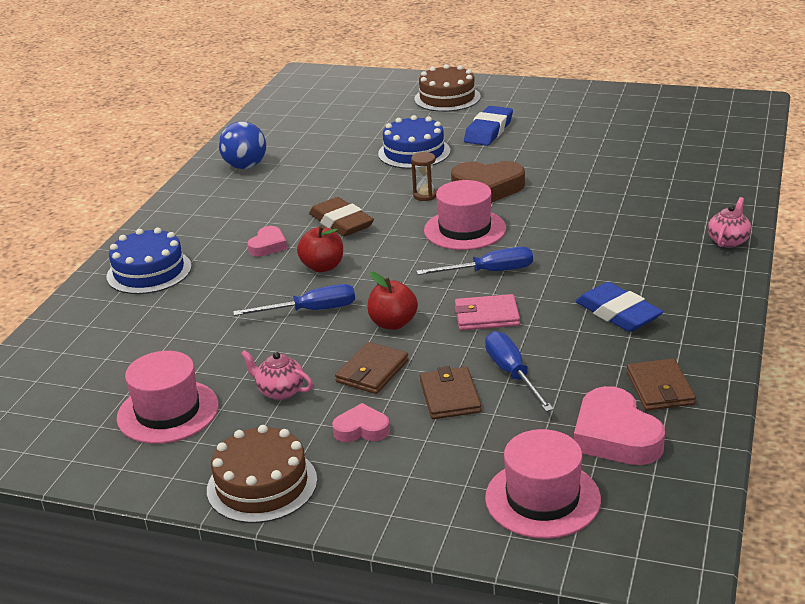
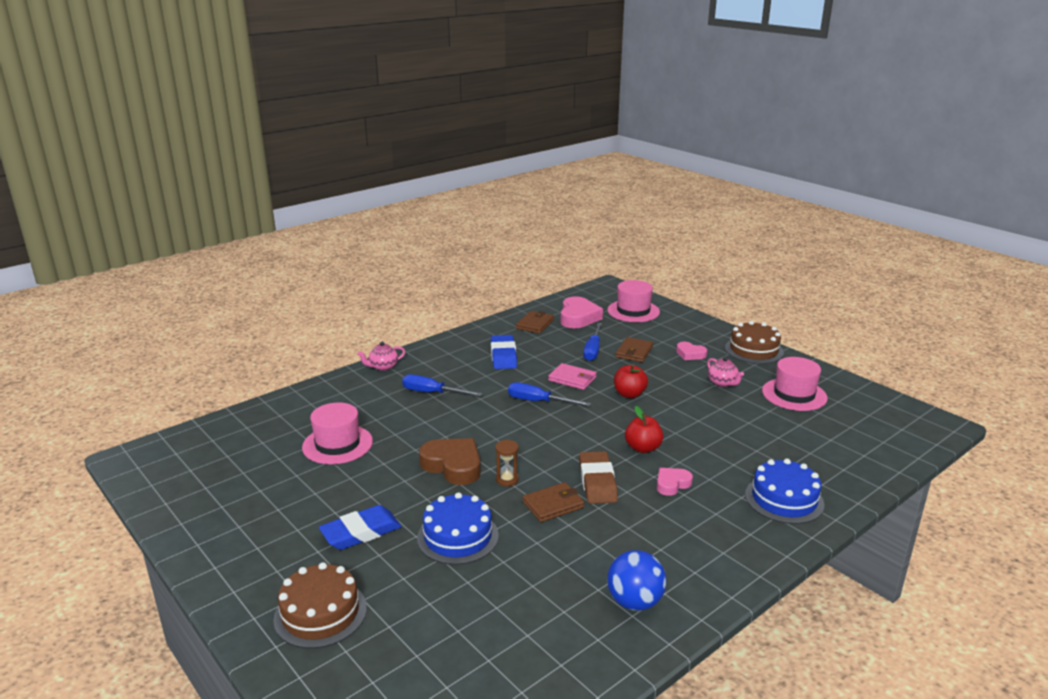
camera: 150 degrees left, 5 degrees down
(311, 311) = (674, 420): blue screwdriver -> blue screwdriver (432, 393)
(372, 371) = (664, 375): brown wallet -> brown wallet (553, 505)
(465, 229) = (516, 437): pink hat -> pink hat (337, 444)

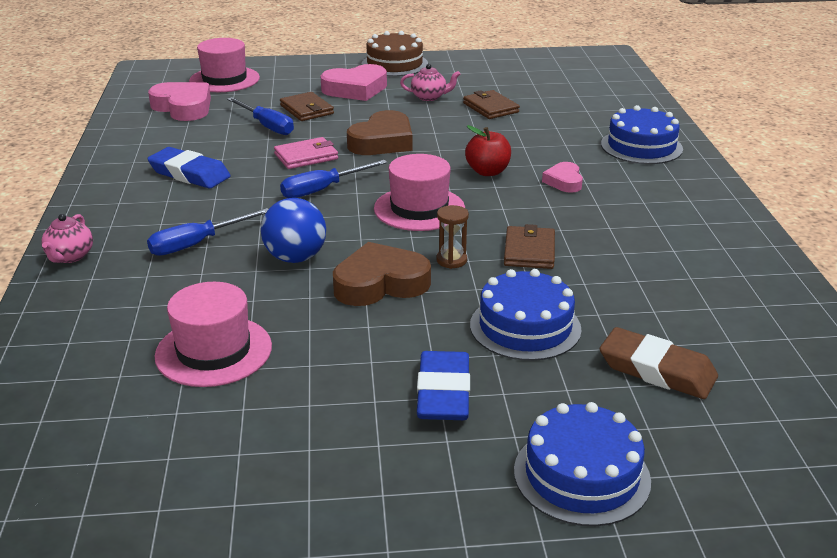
camera: 55 degrees left, 5 degrees up
(320, 613) = (581, 475): brown cake -> blue cake
(535, 324) = (152, 133): brown wallet -> brown wallet (490, 108)
(597, 482) = (517, 214): brown eraser -> brown eraser (657, 370)
(629, 394) = (382, 141): red apple -> brown heart
(634, 602) = (725, 266): blue ball -> blue ball (295, 258)
(690, 354) = (355, 89): pink heart -> pink heart, size x1.76
(794, 394) = (492, 80): pink hat -> pink hat (419, 209)

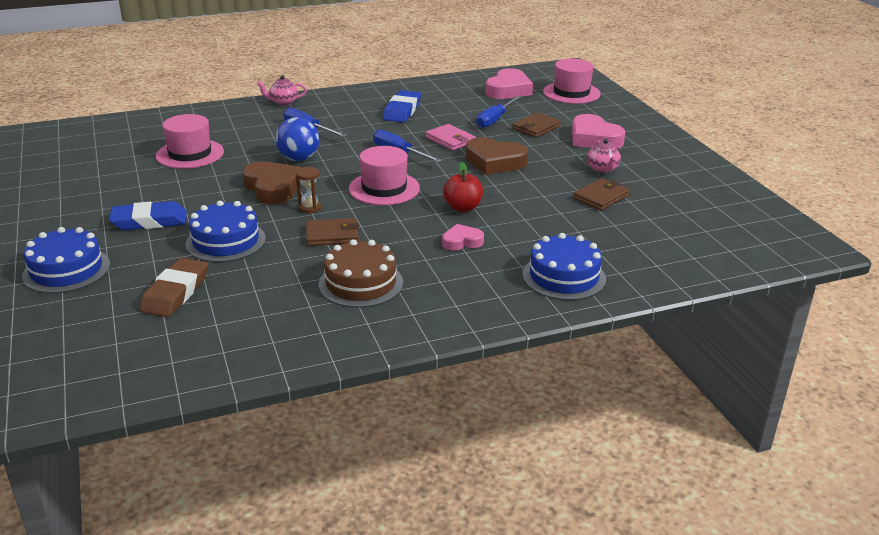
camera: 75 degrees right, 0 degrees up
(394, 64) = (668, 146): brown cake -> brown cake (361, 283)

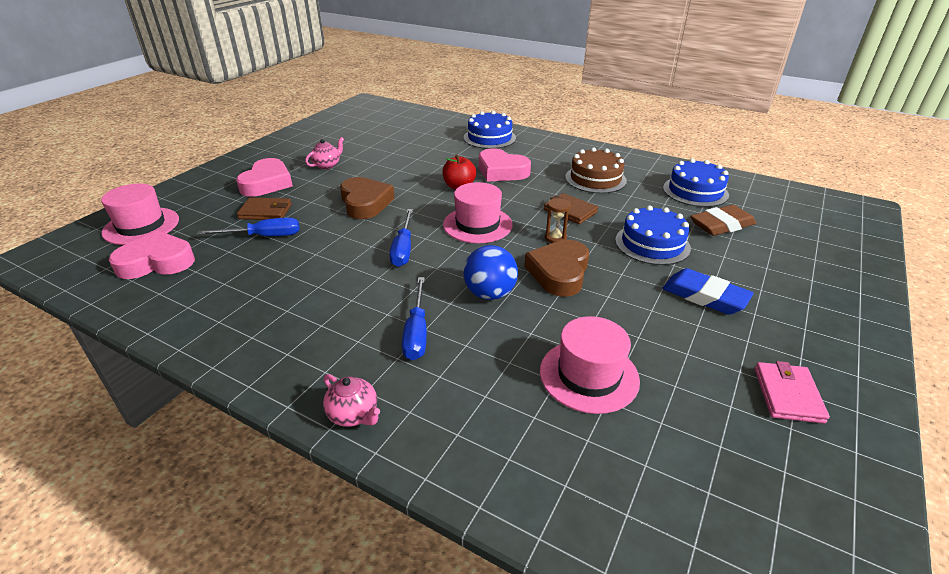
camera: 130 degrees left, 5 degrees up
(66, 270) = (806, 283): blue cake -> blue cake (695, 191)
(402, 111) = (290, 298): blue eraser -> none
(450, 140) = (342, 238): pink wallet -> pink wallet (788, 395)
(462, 241) = (501, 171): pink heart -> pink heart, size x1.76
(601, 197) = (376, 154): brown wallet -> none

